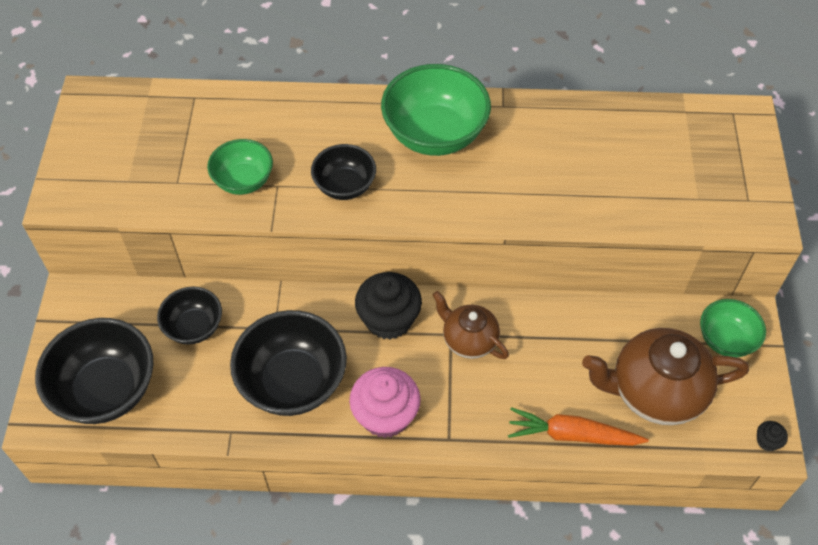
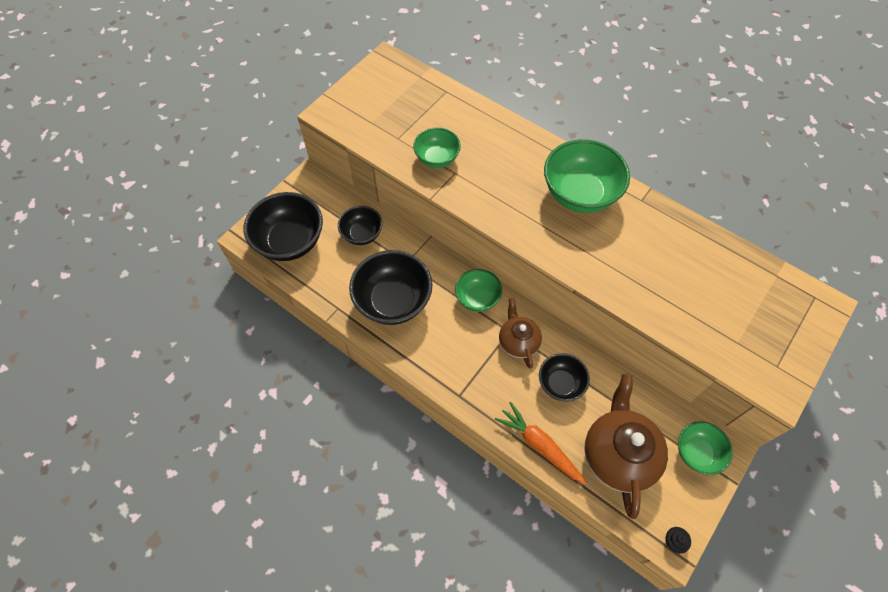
camera: 35 degrees right, 5 degrees up
(345, 186) = (496, 196): black bowl -> black bowl (560, 384)
(385, 415) = (432, 356): pink cupcake -> none
(388, 319) = (477, 298): black cupcake -> green bowl
(655, 391) = (618, 454): brown teapot -> brown teapot turned 60 degrees clockwise

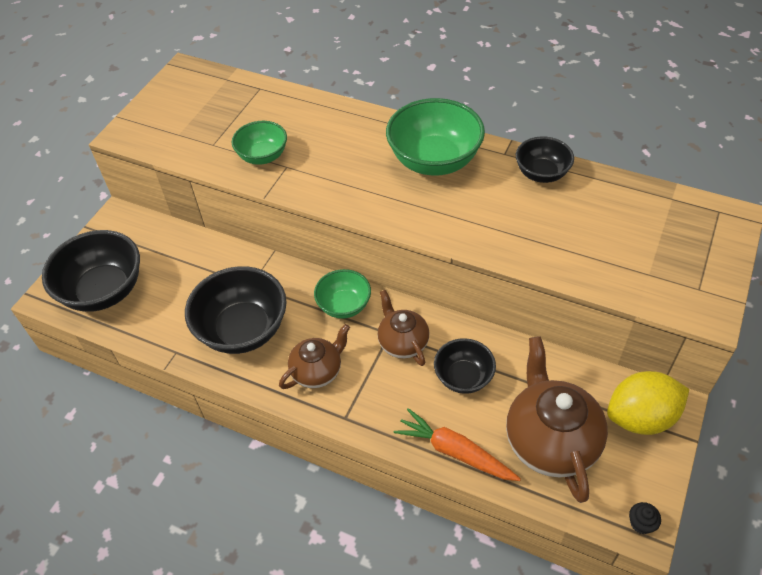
camera: 10 degrees left, 10 degrees down
(362, 234) = (191, 265): black bowl -> black bowl (541, 173)
(445, 351) = (317, 371): none -> brown teapot
(697, 453) = (641, 417): green bowl -> yellow lemon

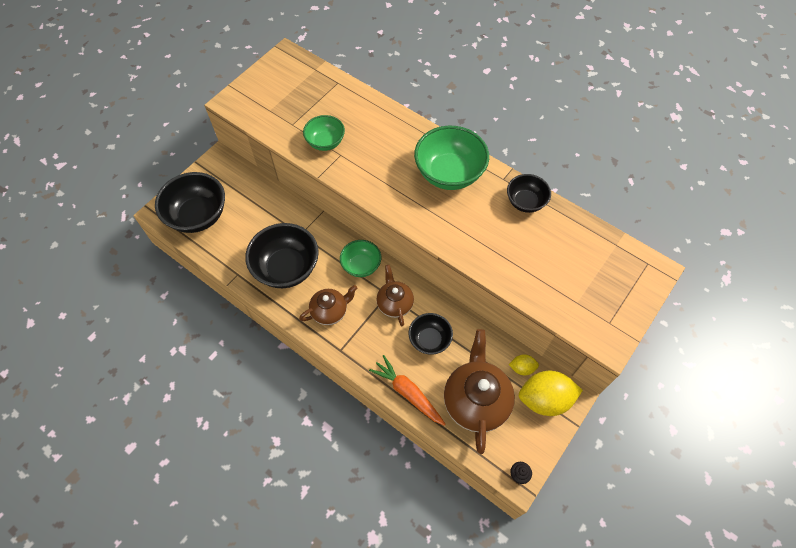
camera: 10 degrees right, 10 degrees up
(597, 385) = (522, 368): none -> yellow lemon

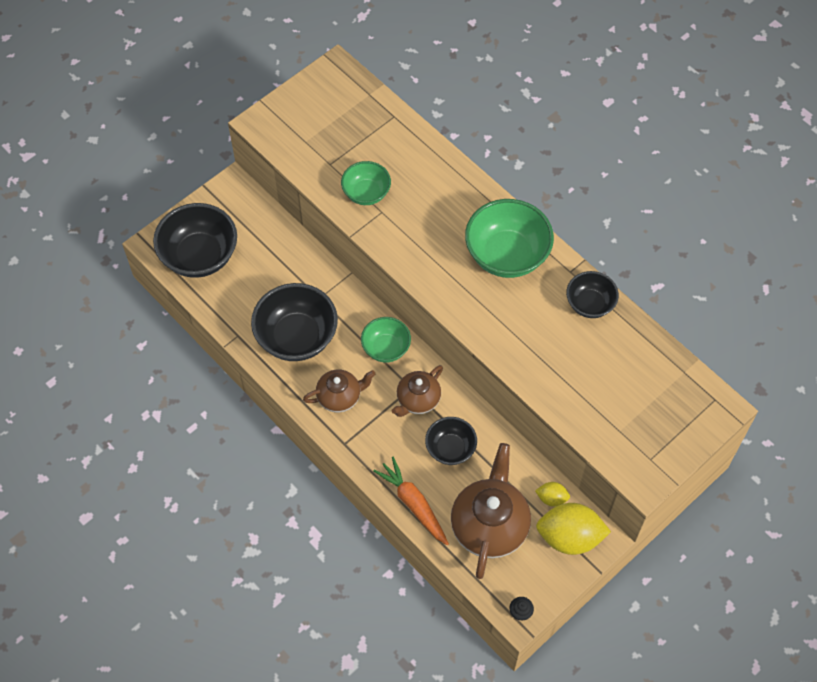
camera: 10 degrees right, 0 degrees up
(394, 303) = (417, 400): brown teapot -> brown teapot turned 135 degrees counterclockwise

